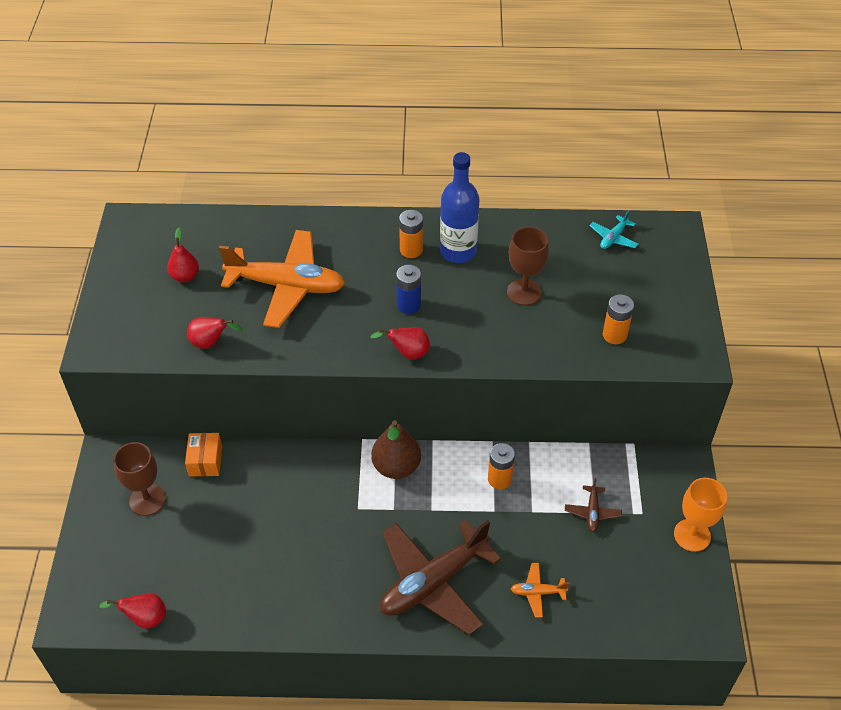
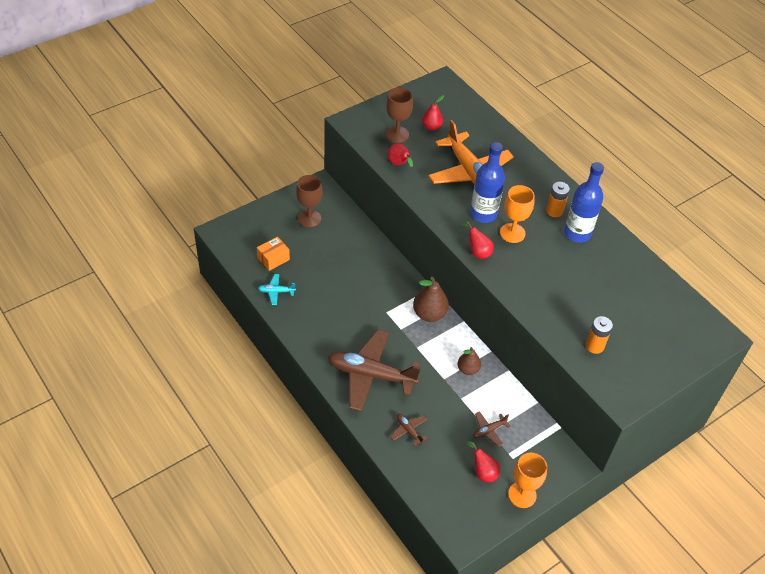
camera: 50 degrees right, 0 degrees up
(145, 618) = (244, 261): red pear -> red pear (483, 472)
(205, 461) = (354, 227): orange box -> orange box (273, 258)
(359, 313) = (483, 214): none -> blue bottle
(409, 305) = (512, 233): blue battery -> orange goblet
(499, 479) = (468, 369): orange battery -> brown pear
(524, 292) = (580, 282): brown goblet -> brown goblet (397, 134)
(537, 592) = (409, 431): orange plane -> brown plane
(613, 238) = (674, 305): turquoise plane -> turquoise plane (276, 292)

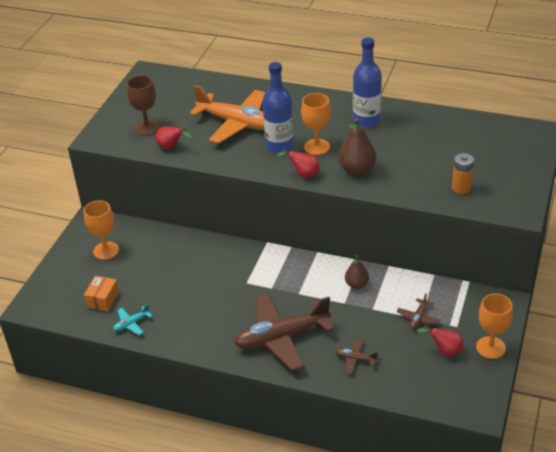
camera: 30 degrees left, 10 degrees down
(309, 218) = (106, 250): brown goblet -> orange goblet
(429, 314) = (284, 263): brown pear -> brown pear (357, 170)
(431, 127) = (171, 108): red pear -> none
(554, 211) = (333, 115): orange battery -> none

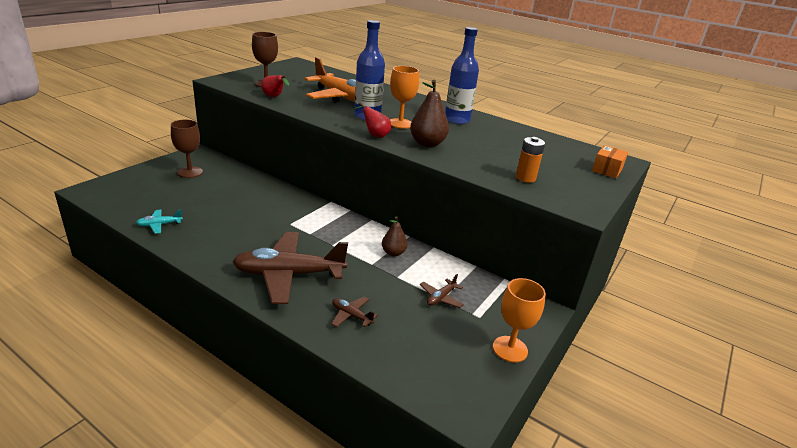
camera: 10 degrees right, 10 degrees down
(103, 300) = (153, 202): orange box -> orange box (607, 170)
(106, 250) = (190, 172): orange goblet -> brown goblet
(445, 351) = (455, 337): red pear -> none

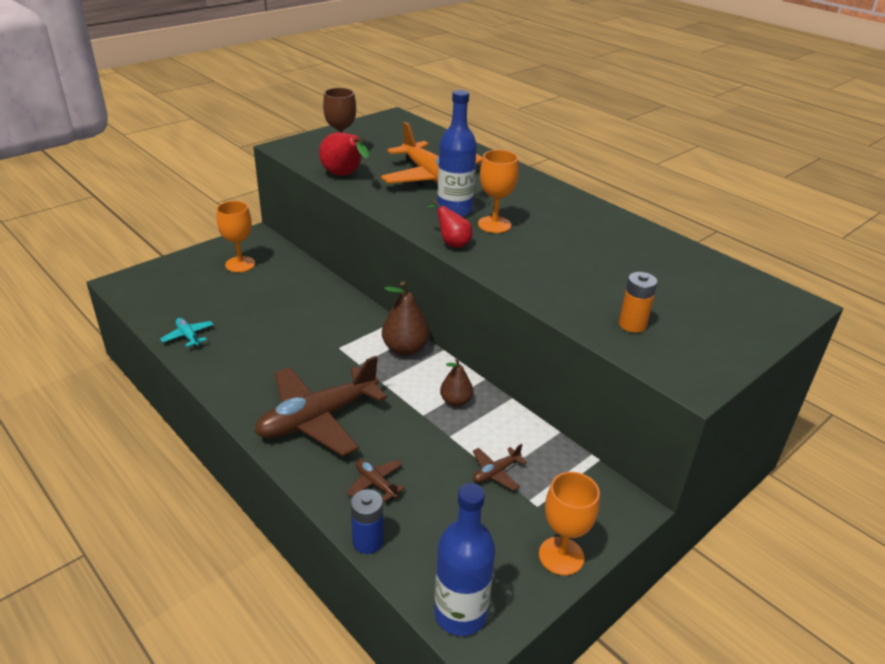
camera: 15 degrees right, 5 degrees up
(159, 225) = (188, 336): turquoise plane -> turquoise plane turned 60 degrees clockwise
(190, 172) = (240, 264): brown goblet -> orange goblet
(274, 97) = (345, 176): red pear -> red pear, size x1.57
(289, 274) = (317, 419): brown plane -> brown plane turned 45 degrees counterclockwise
(359, 358) = (368, 541): none -> blue battery
(427, 144) = (517, 260): brown pear -> brown pear (405, 349)
(457, 120) = (576, 221): blue bottle -> blue bottle (460, 614)
(607, 170) = (763, 318): orange box -> none

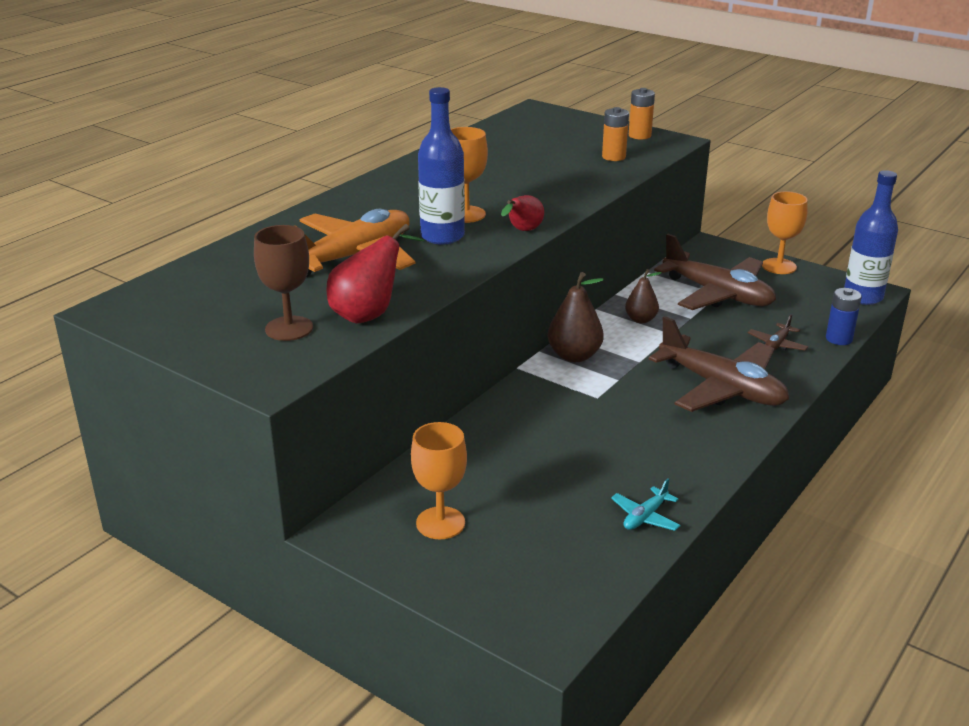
camera: 100 degrees left, 5 degrees down
(496, 472) = (717, 294): brown plane -> brown plane, size x2.37
(709, 359) = (639, 135): none -> orange battery

